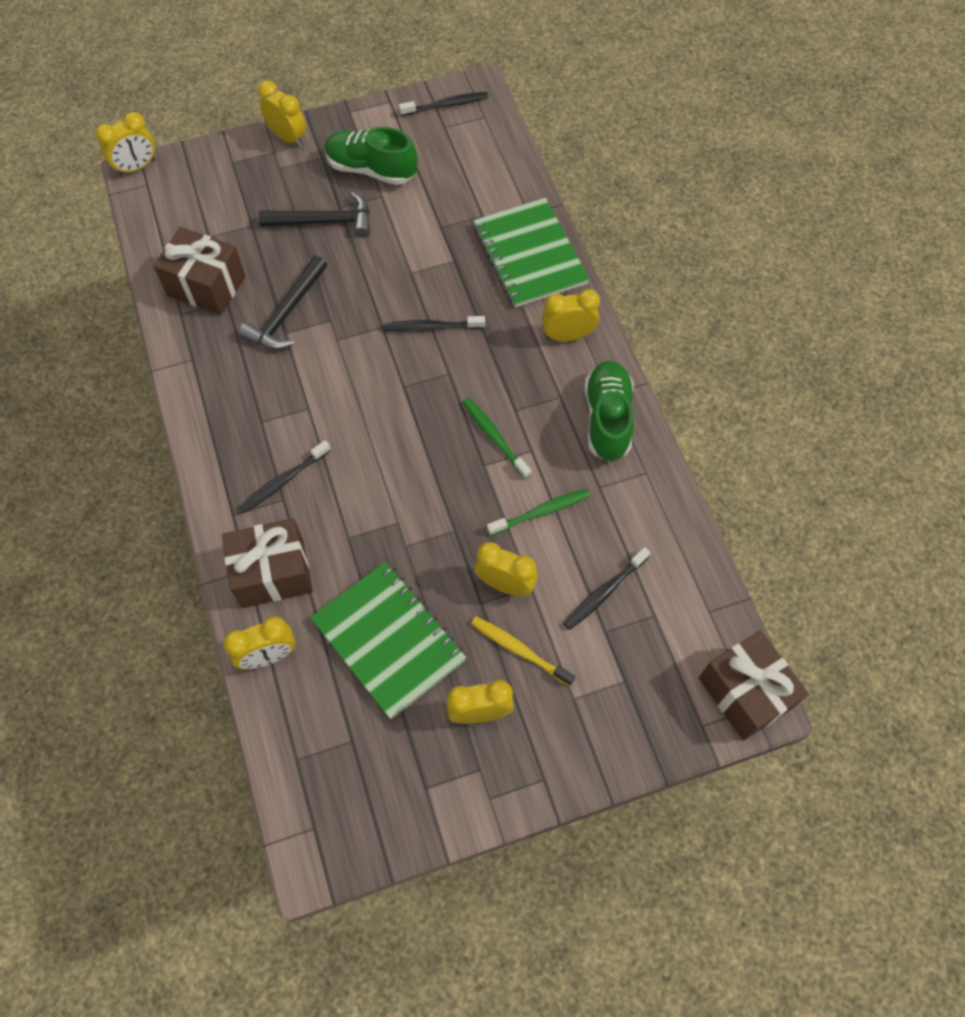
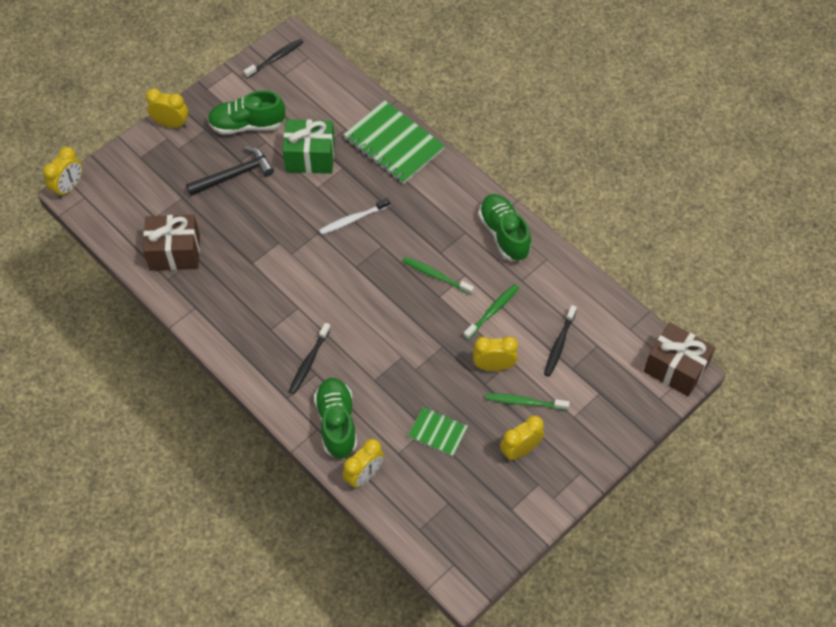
camera: 25 degrees left, 5 degrees down
(273, 573) = (337, 423): brown gift -> green shoe
(286, 314) = (244, 250): black hammer -> none
(388, 640) = (437, 432): green notebook -> green notebook, size x0.53
(422, 233) = (310, 157): none -> green gift
(431, 327) = (353, 219): black toothbrush -> white toothbrush
(519, 650) = (524, 402): yellow toothbrush -> green toothbrush
(568, 336) = (449, 189): yellow clock -> none

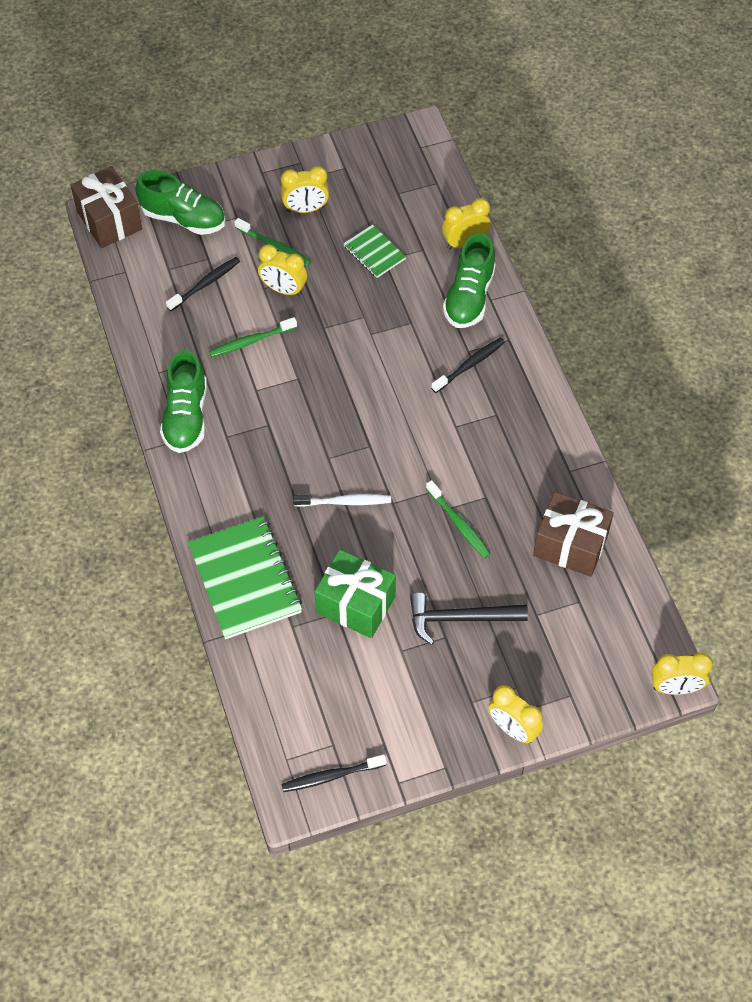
camera: 155 degrees left, 0 degrees up
(69, 187) = (675, 688): yellow clock -> yellow clock turned 150 degrees counterclockwise
(247, 125) = (414, 685): green shoe -> green shoe (184, 218)
(436, 275) = (288, 401): green toothbrush -> green toothbrush (459, 524)

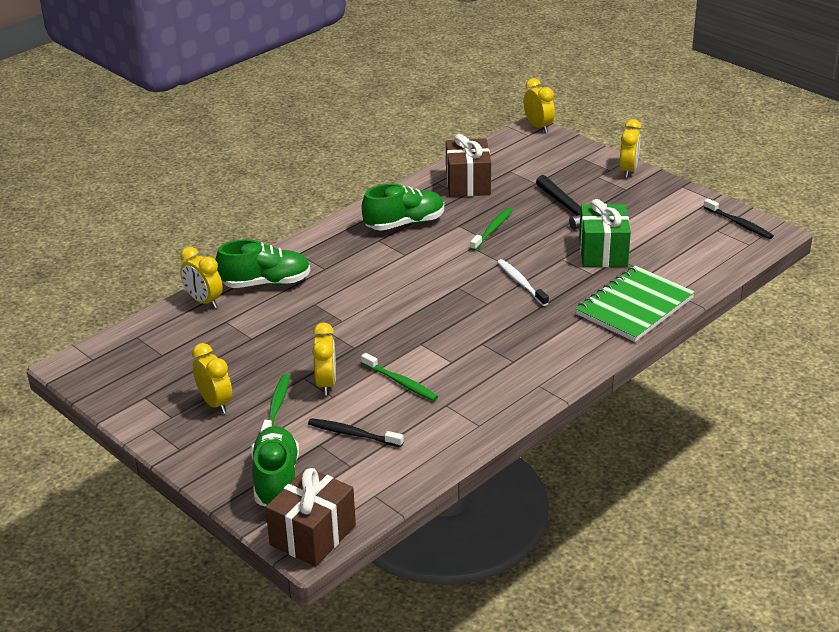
camera: 115 degrees left, 25 degrees down
(186, 416) = (512, 390): green shoe -> green shoe (404, 224)
(374, 252) = (246, 346): green notebook -> none
(470, 365) = (338, 264): black toothbrush -> none

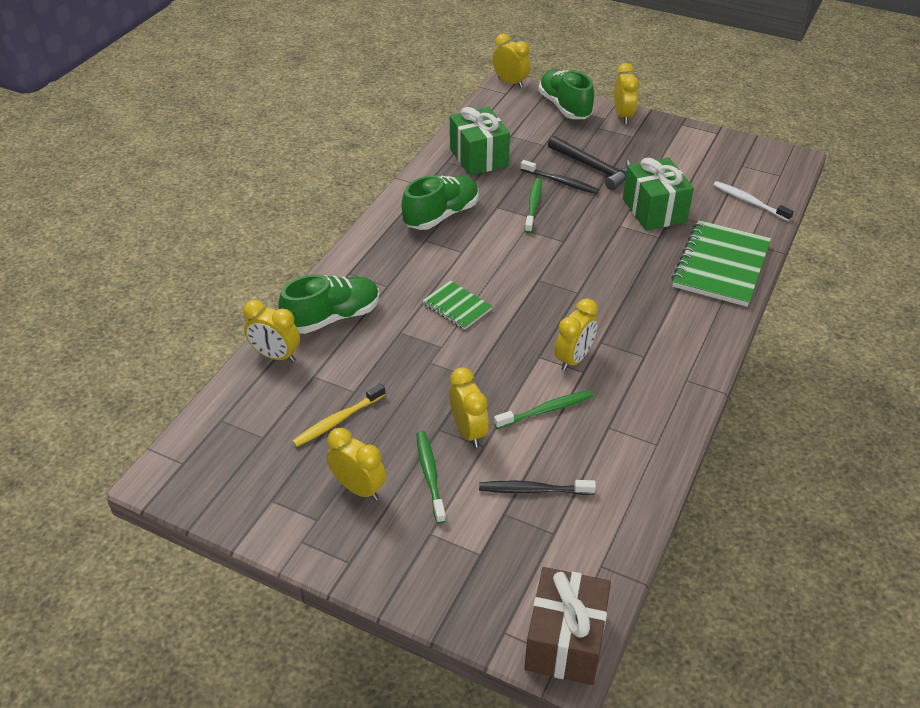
camera: 20 degrees left, 10 degrees up
(226, 355) = (337, 420): none -> yellow toothbrush
(276, 480) = (483, 576): green shoe -> green shoe (565, 107)
(374, 294) = (457, 306): none -> green notebook
(400, 382) = (546, 410): green toothbrush -> green toothbrush turned 45 degrees counterclockwise
(449, 351) = (574, 359): none -> yellow clock
(468, 183) = (479, 157): brown gift -> green gift
(521, 283) = (597, 261): white toothbrush -> white toothbrush (749, 202)
(739, 224) = (757, 155): black toothbrush -> black toothbrush (561, 182)

